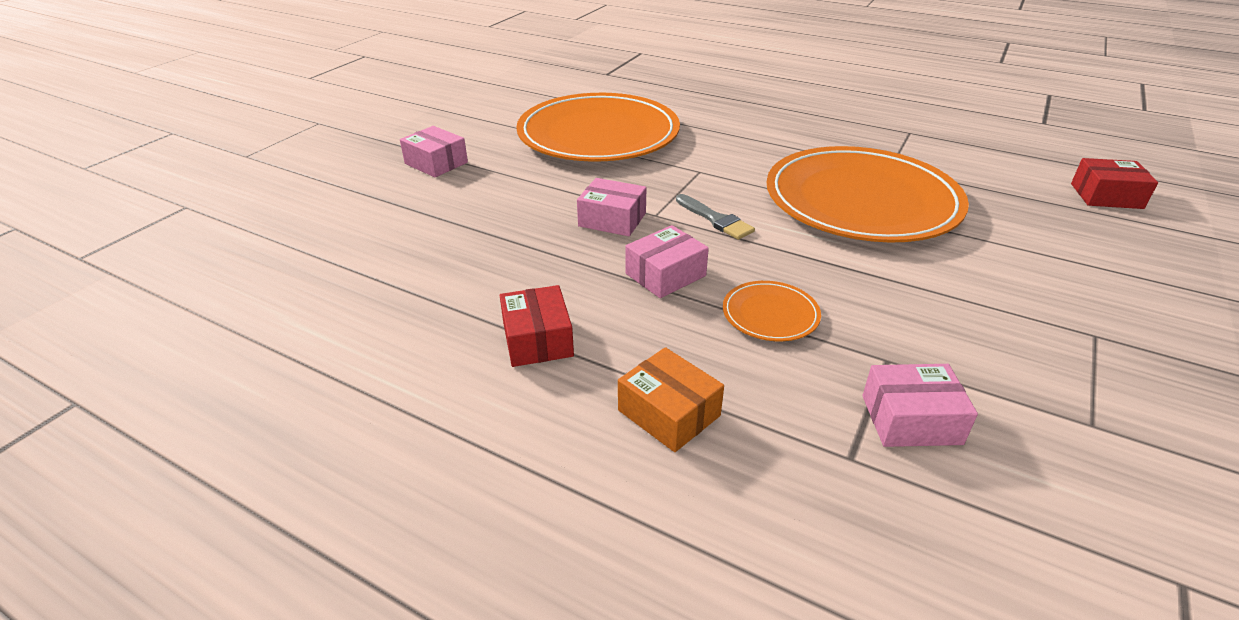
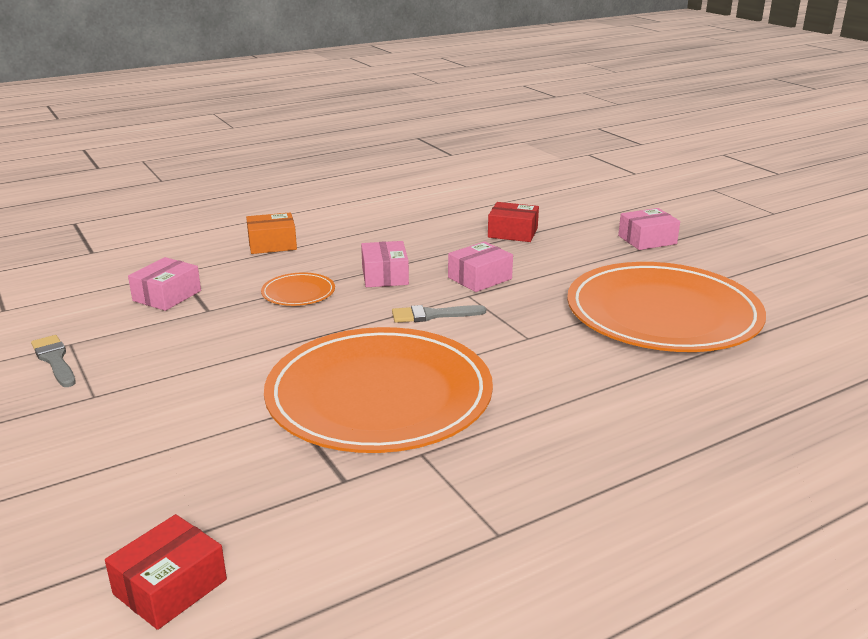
camera: 120 degrees right, 10 degrees down
(537, 339) = (372, 230): red box -> red box (512, 233)
(1123, 410) = (55, 360): none -> grey brush

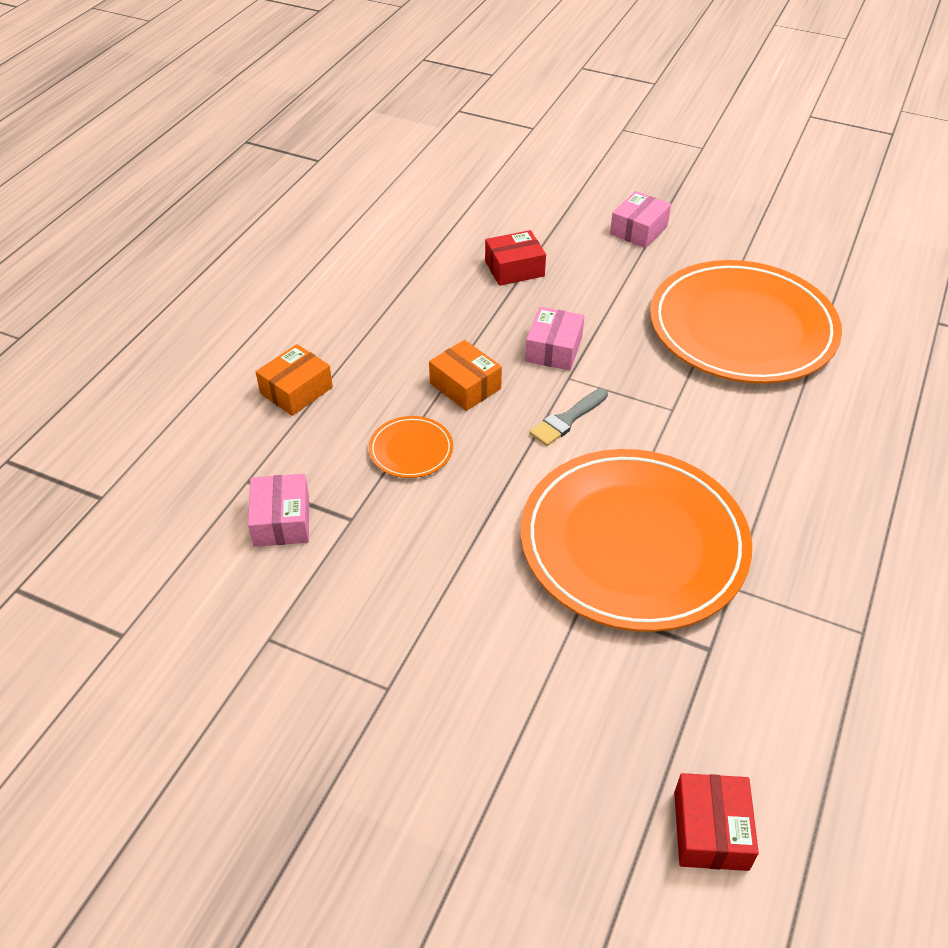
camera: 35 degrees left, 20 degrees up
(55, 360) = (283, 668): grey brush -> none
(385, 276) = (465, 386): pink box -> orange box

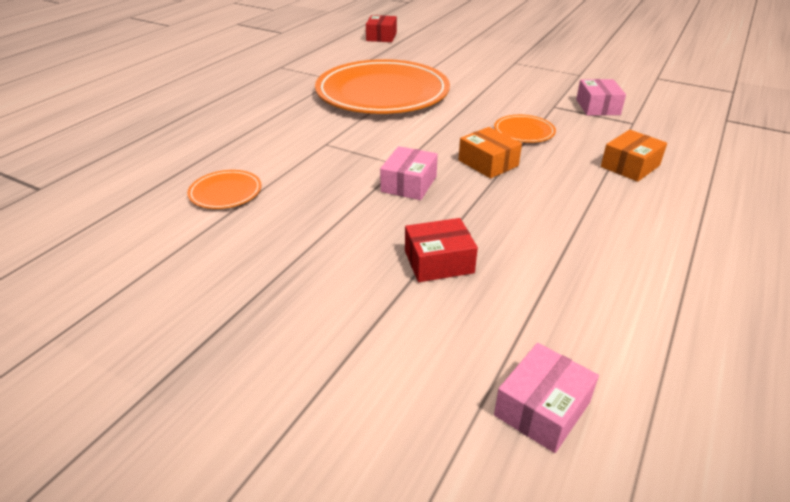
camera: 175 degrees left, 10 degrees down
(567, 419) = (408, 141): grey brush -> none
(638, 230) = (264, 307): pink box -> pink box (542, 408)
(742, 328) = (225, 192): orange plate -> orange plate, size x0.40

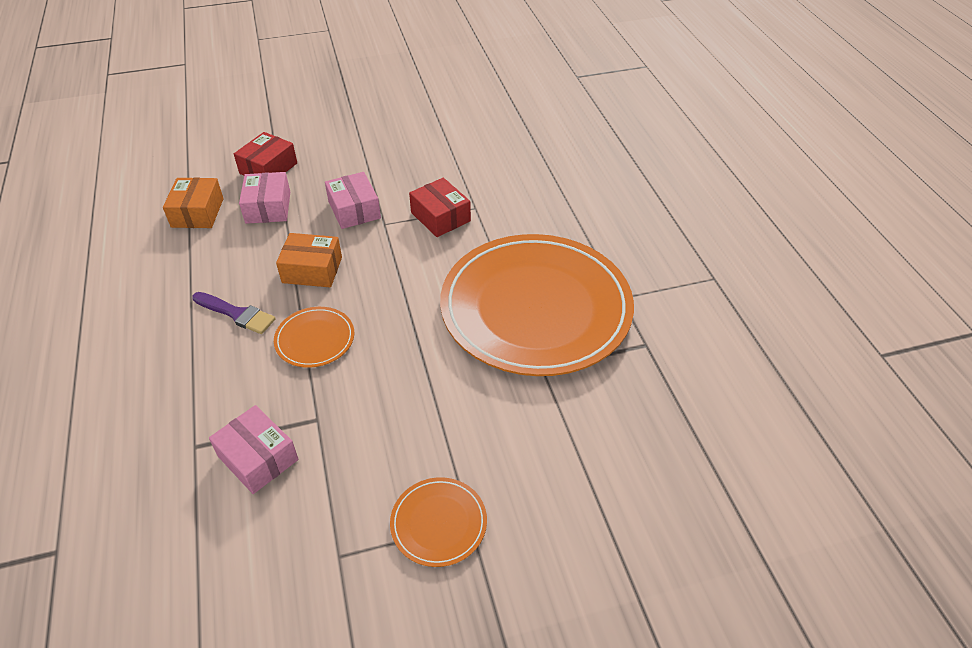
camera: 135 degrees right, 10 degrees up
(225, 192) = (468, 133): orange plate -> orange plate (438, 523)
(381, 37) = (756, 455): red box -> red box (440, 217)
(542, 408) = (155, 135): pink box -> pink box (268, 207)
(567, 164) = (236, 314): none -> purple brush
(630, 166) = (169, 350): orange box -> orange box (197, 213)

